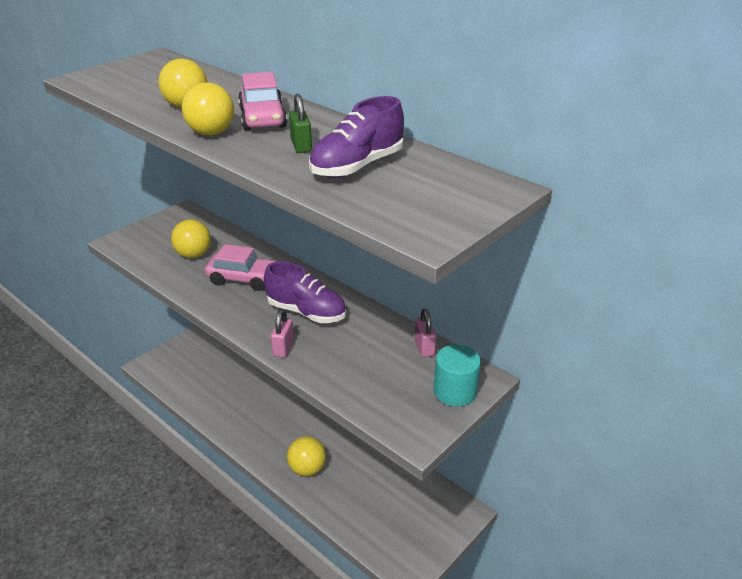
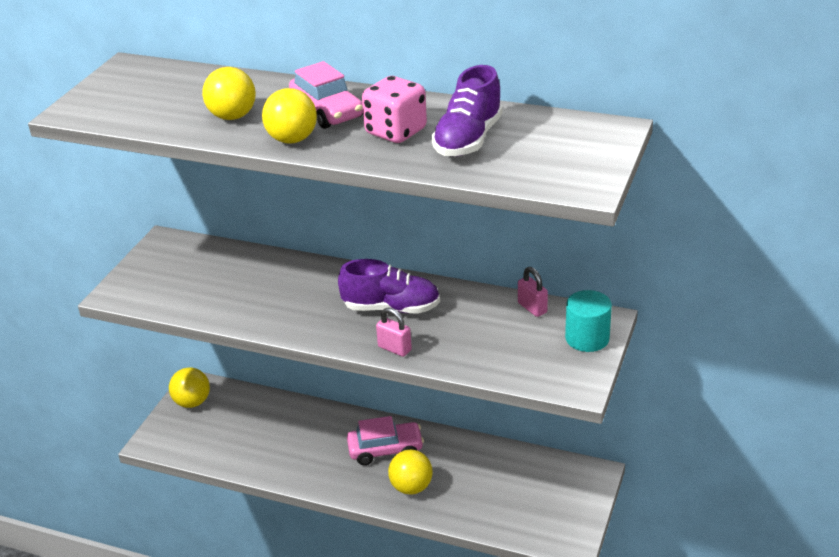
camera: 20 degrees left, 0 degrees up
(193, 254) = (218, 284): yellow ball -> yellow ball (192, 402)
(243, 279) = (297, 294): pink car -> pink car (385, 450)
(283, 348) = (394, 348): pink padlock -> pink padlock turned 45 degrees counterclockwise
(301, 146) = (396, 132): green padlock -> pink dice

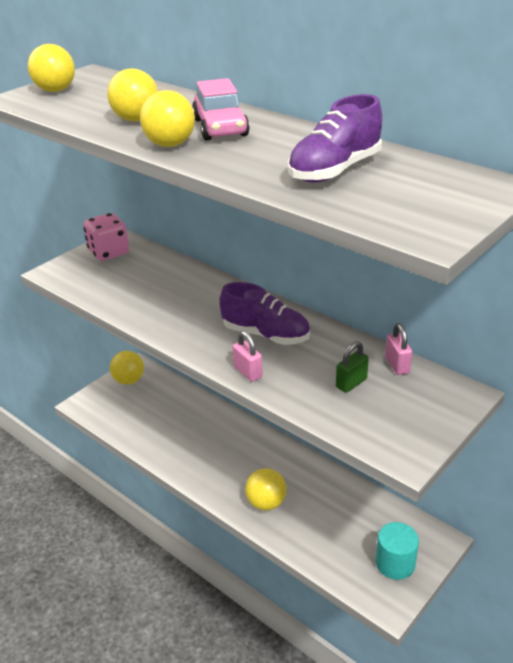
camera: 20 degrees right, 0 degrees up
(110, 95) = (55, 90): none -> yellow ball
(385, 450) = (260, 462): pink car -> none
(396, 132) = (269, 153): pink dice -> pink dice (109, 252)
(498, 335) = (351, 383): none -> green padlock
(587, 338) = (438, 408): turquoise cylinder -> turquoise cylinder (395, 563)

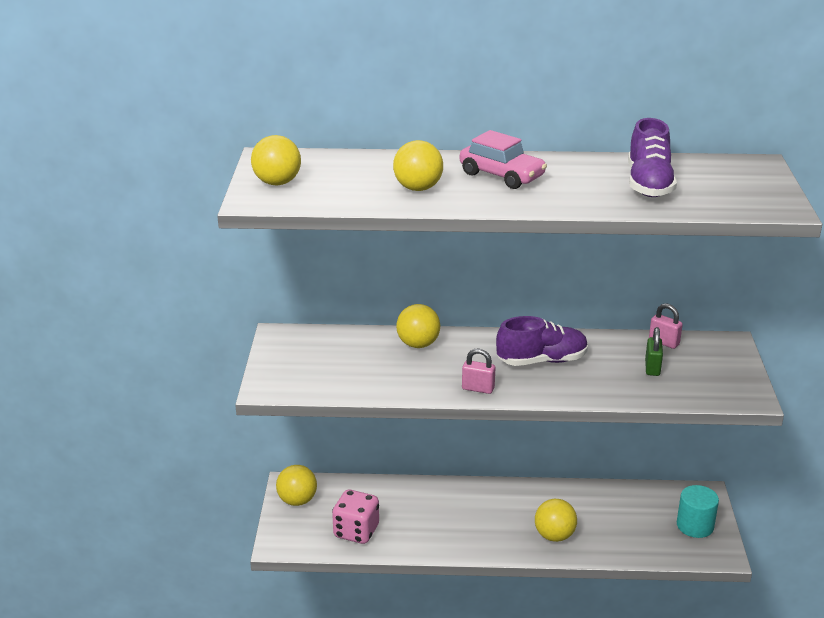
camera: 40 degrees left, 5 degrees down
(109, 252) = (293, 350): pink dice -> pink dice (356, 531)
(170, 145) = (494, 200): yellow ball -> yellow ball (418, 344)
(248, 372) = (571, 393): pink padlock -> pink padlock (478, 388)

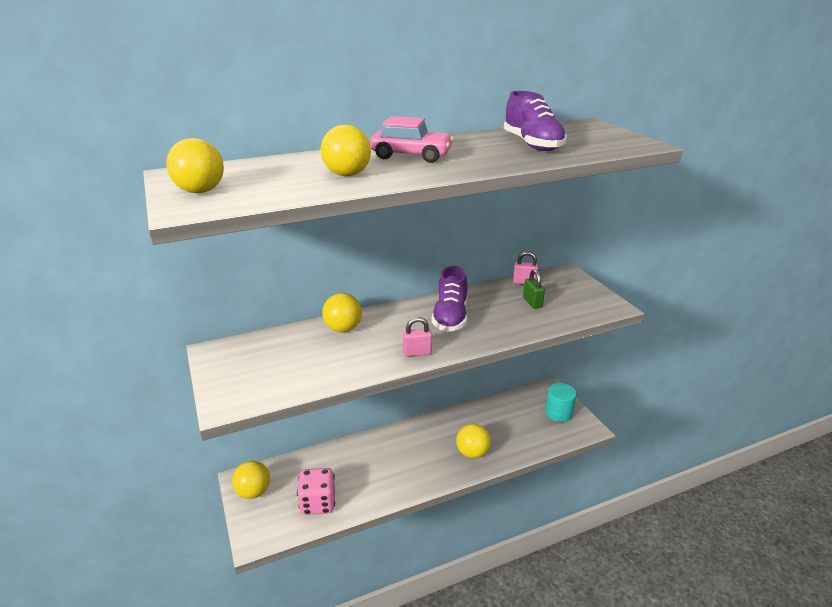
camera: 25 degrees left, 0 degrees up
(542, 361) = (450, 317): purple shoe -> purple shoe turned 135 degrees clockwise

